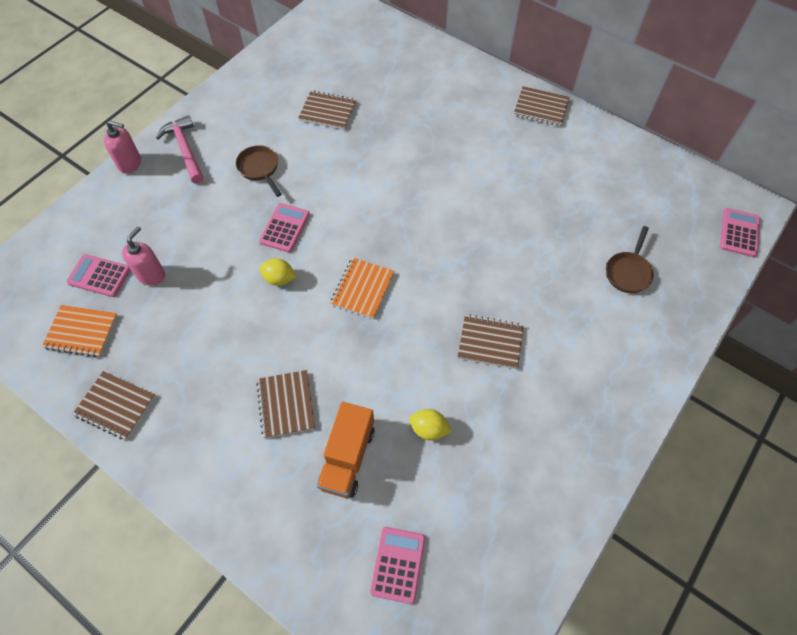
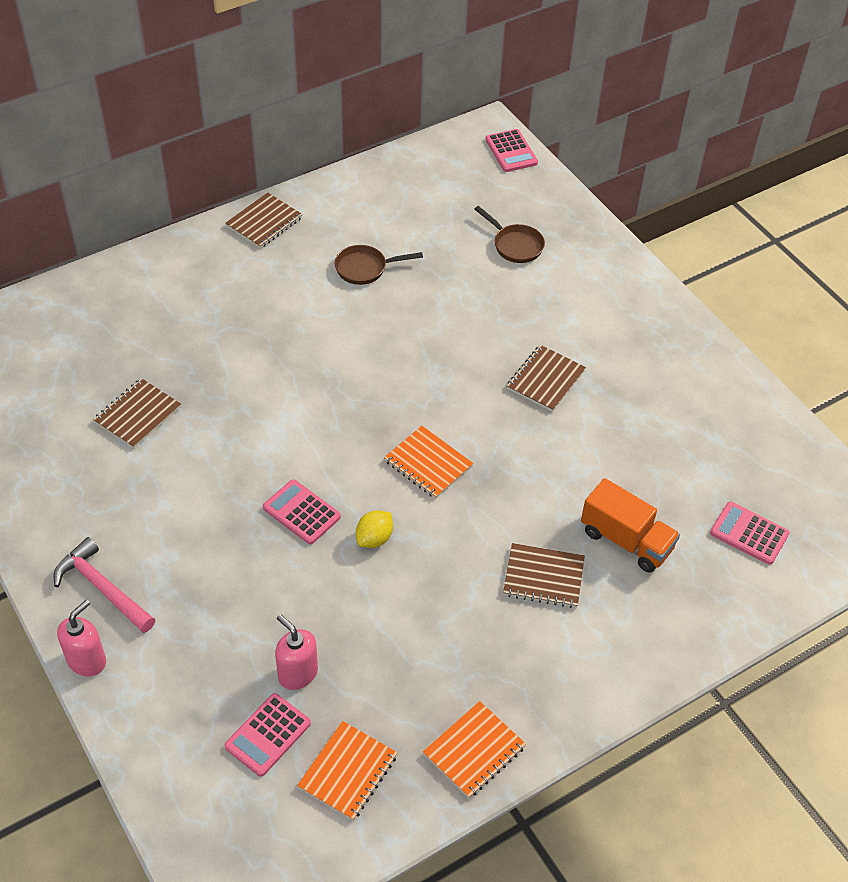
camera: 70 degrees left, 10 degrees down
(115, 406) = (474, 751): brown notebook -> orange notebook
(185, 149) = (102, 588): pink hammer -> pink hammer turned 45 degrees clockwise
(260, 169) = (190, 513): brown pan -> brown pan (365, 268)
(429, 429) = (621, 463): yellow lemon -> none
(739, 233) = (511, 151): pink calculator -> pink calculator turned 150 degrees counterclockwise

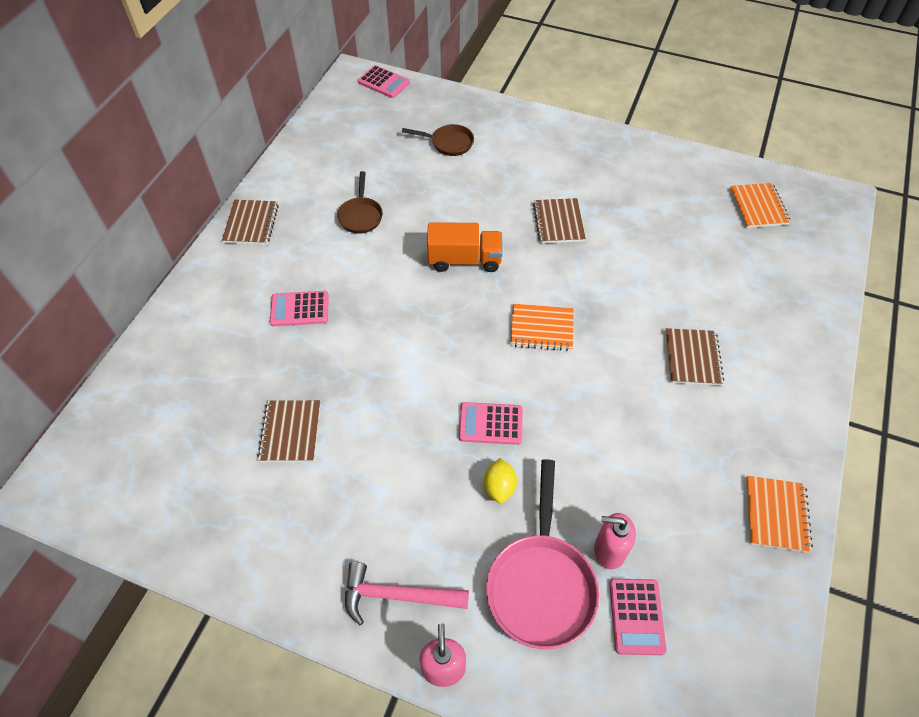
camera: 35 degrees left, 5 degrees up
(217, 658) = (541, 584): none -> pink pan
(348, 772) = (717, 598): orange notebook -> orange notebook (758, 207)
(365, 268) = (360, 216): brown pan -> brown pan turned 45 degrees counterclockwise
(374, 538) = (560, 407): yellow lemon -> yellow lemon (499, 487)
(543, 577) = (692, 358): brown notebook -> brown notebook turned 60 degrees counterclockwise
(626, 540) = (714, 298): orange truck -> orange truck (464, 260)
(749, 534) = (775, 247): pink calculator -> pink calculator (299, 309)

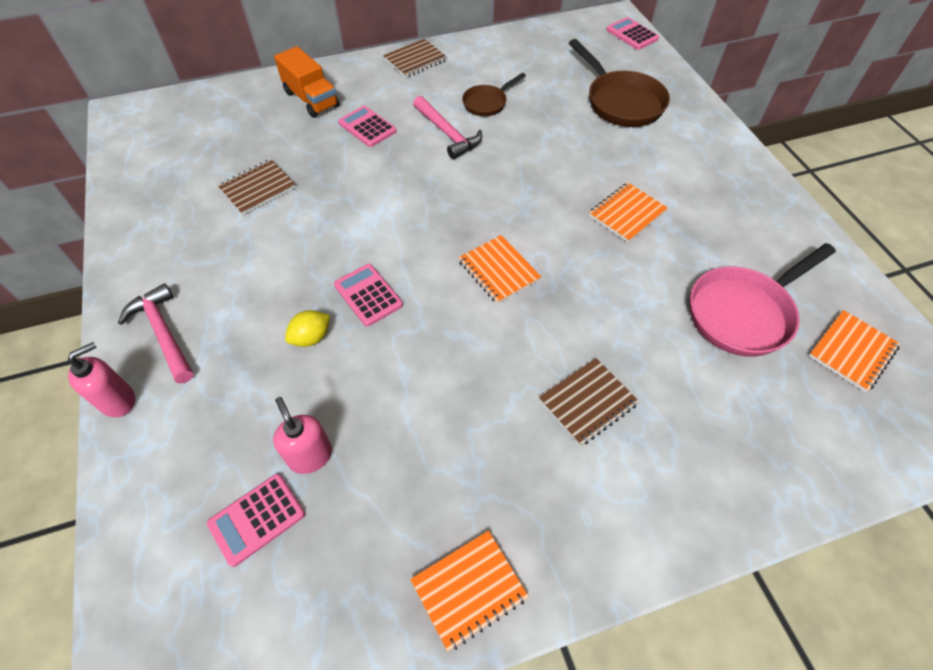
camera: 50 degrees right, 0 degrees up
(368, 263) = (447, 133): none -> pink hammer
(384, 82) = (632, 34): pink calculator -> pink calculator turned 150 degrees clockwise
(448, 143) = (621, 102): brown pan -> brown pan, size x1.78
(464, 260) = (514, 182): orange truck -> orange truck (311, 99)
(541, 584) = (239, 423): pink pan -> pink pan (743, 313)
(558, 222) = (627, 213): brown notebook -> orange notebook

